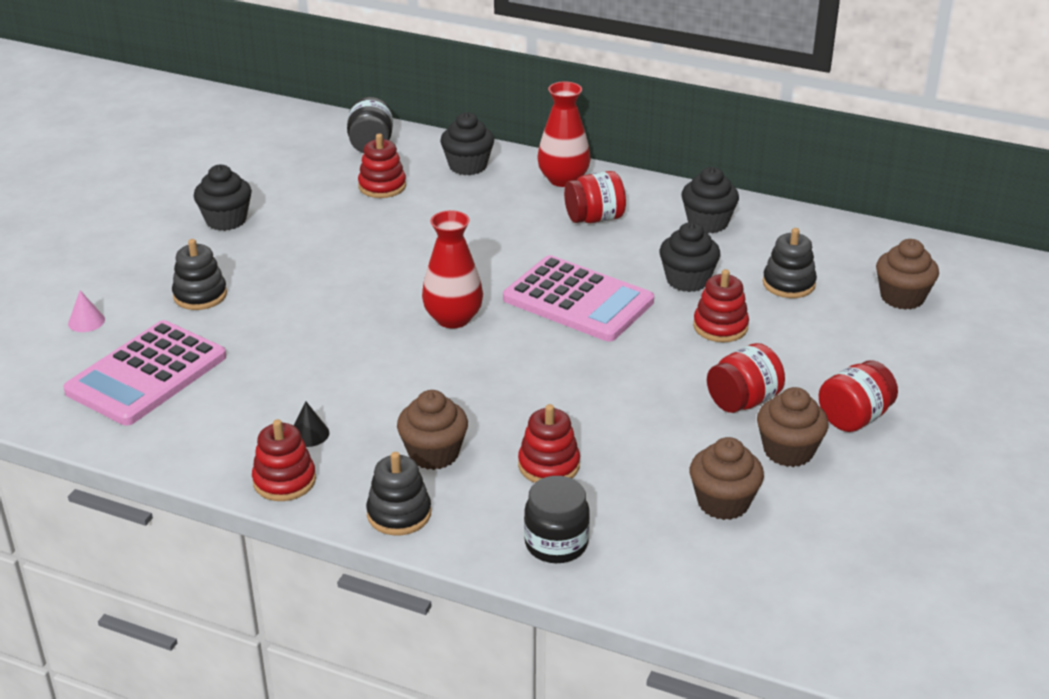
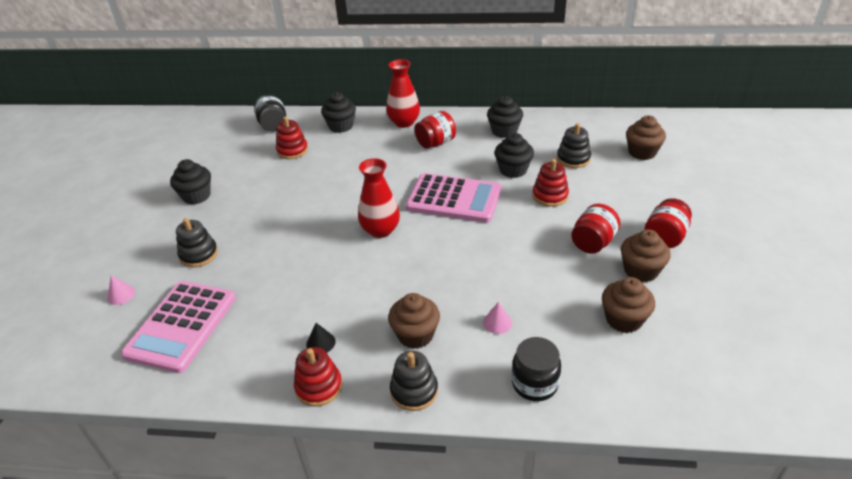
camera: 15 degrees left, 5 degrees up
(549, 465) = (497, 322): red stacking toy -> pink cone

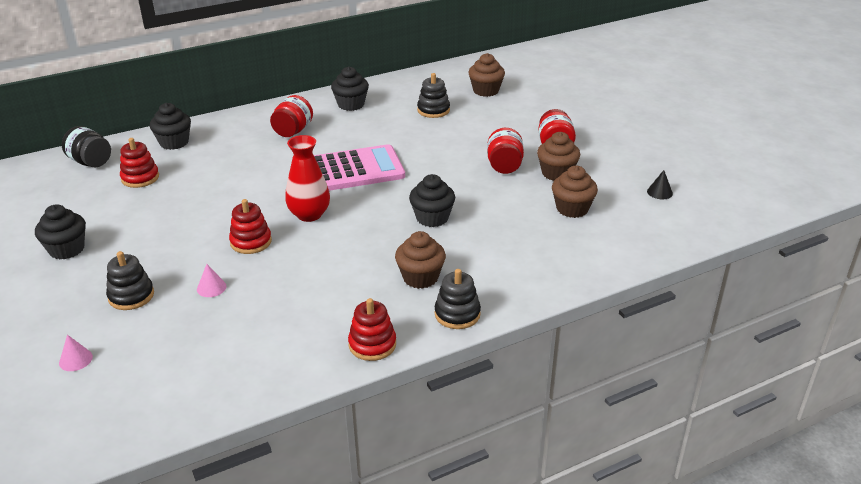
camera: 35 degrees left, 5 degrees down
(182, 326) = (181, 356): pink calculator -> none
(320, 343) = (340, 315): black cone -> black cone (659, 192)
(404, 122) = (242, 122): red vase -> none
(497, 322) = (480, 245): pink cone -> pink cone (211, 287)
(513, 170) = (388, 133): black cupcake -> black cupcake (432, 218)
(534, 384) = (545, 273): black jar -> none
(550, 196) = (439, 143): red stacking toy -> red stacking toy (251, 242)

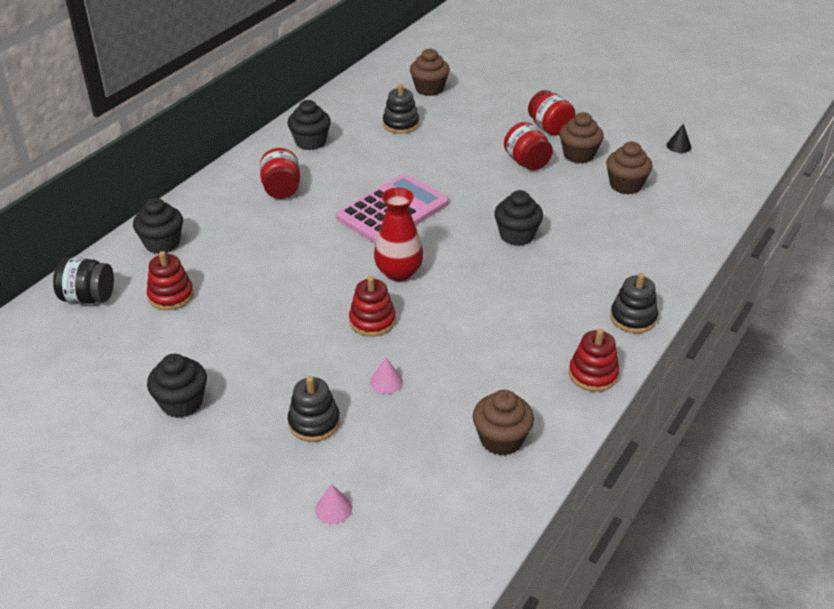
camera: 30 degrees left, 5 degrees up
(420, 277) = (567, 296): brown cupcake -> brown cupcake (501, 439)

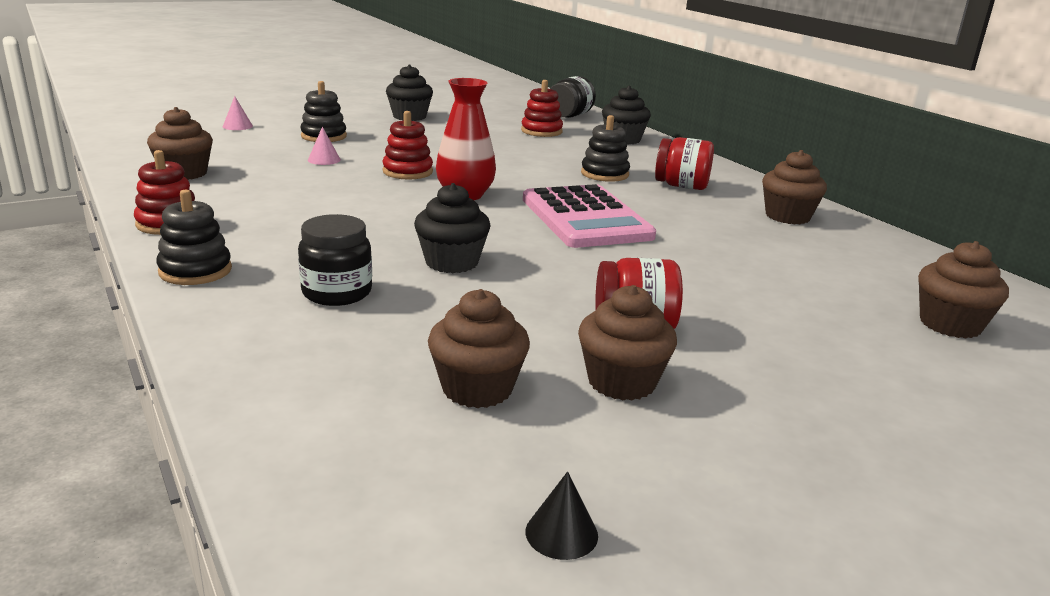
camera: 115 degrees right, 15 degrees down
(310, 142) = (787, 216): black cupcake -> brown cupcake
(401, 124) = (817, 273): black stacking toy -> black stacking toy (604, 174)
(549, 128) = (746, 389): red jar -> none
(596, 256) = (337, 293): none -> black jar

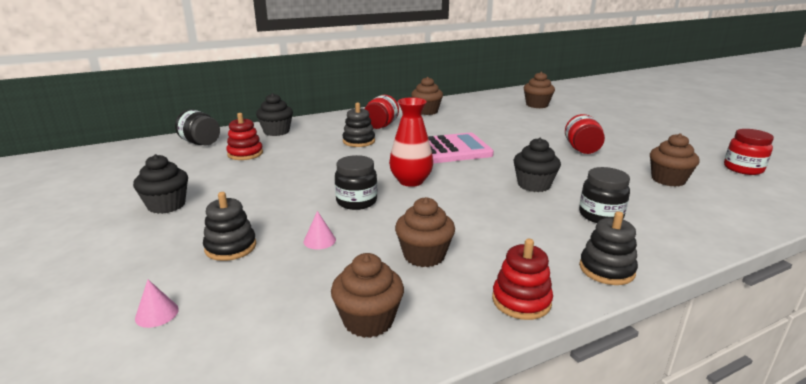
camera: 85 degrees left, 0 degrees up
(407, 172) = (356, 201): red stacking toy -> black jar
(561, 533) = (743, 169): black cone -> red jar
(621, 382) = (634, 155): brown cupcake -> brown cupcake (424, 255)

